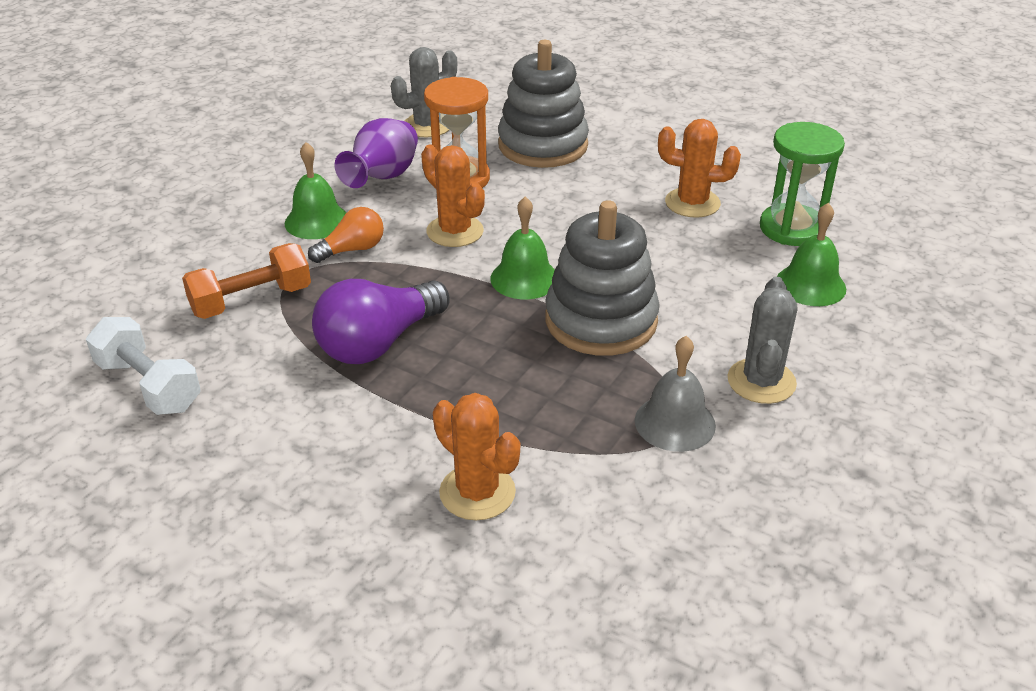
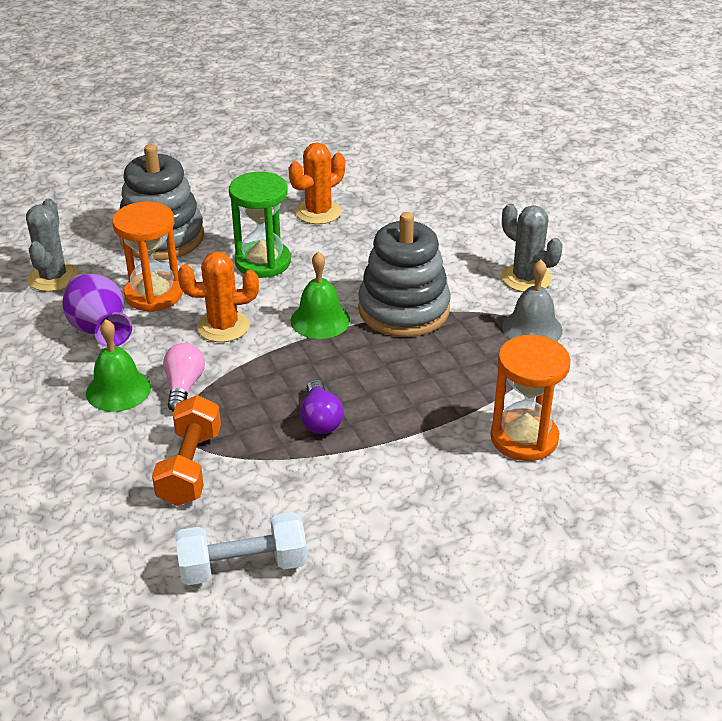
camera: 55 degrees left, 0 degrees up
(352, 250) = (184, 386): orange light bulb -> pink light bulb
(379, 343) = (320, 419): purple light bulb -> purple light bulb, size x0.58
(477, 492) = (524, 438): orange cactus -> orange hourglass
(792, 228) = (392, 191): green hourglass -> green hourglass (263, 262)
(810, 285) = (456, 214): green bell -> none

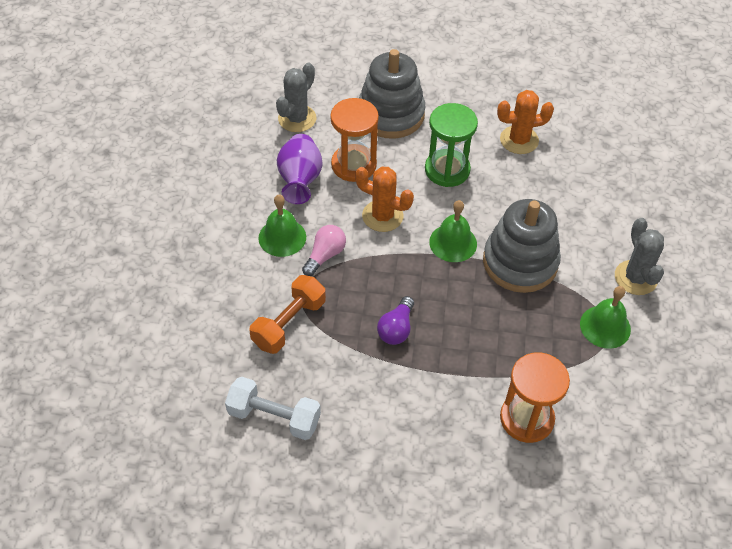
camera: 30 degrees right, 15 degrees up
(532, 328) = (605, 326): grey bell -> green bell

